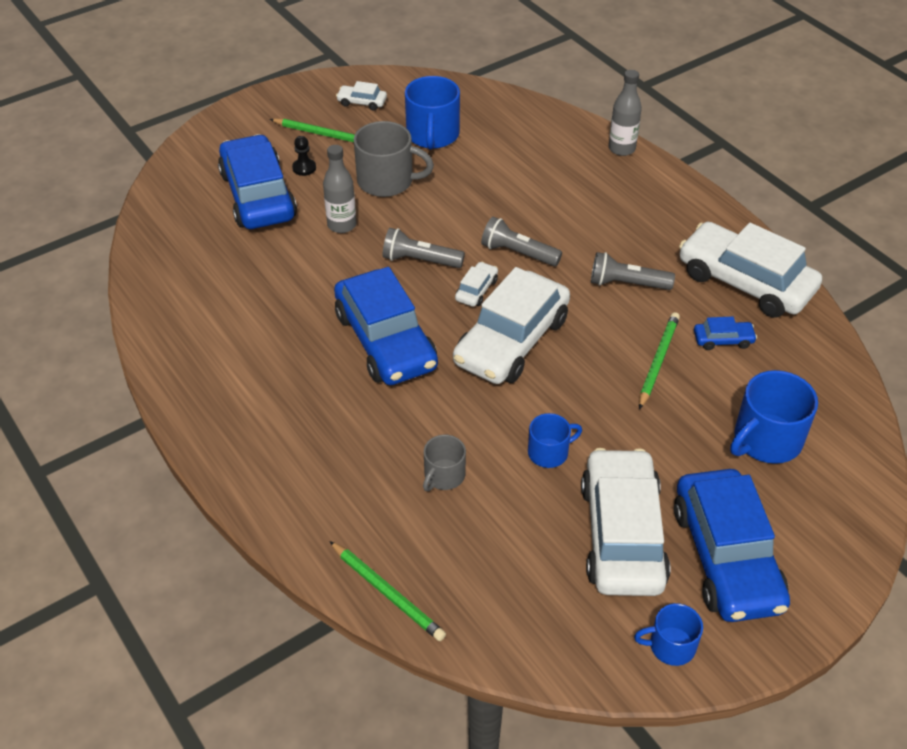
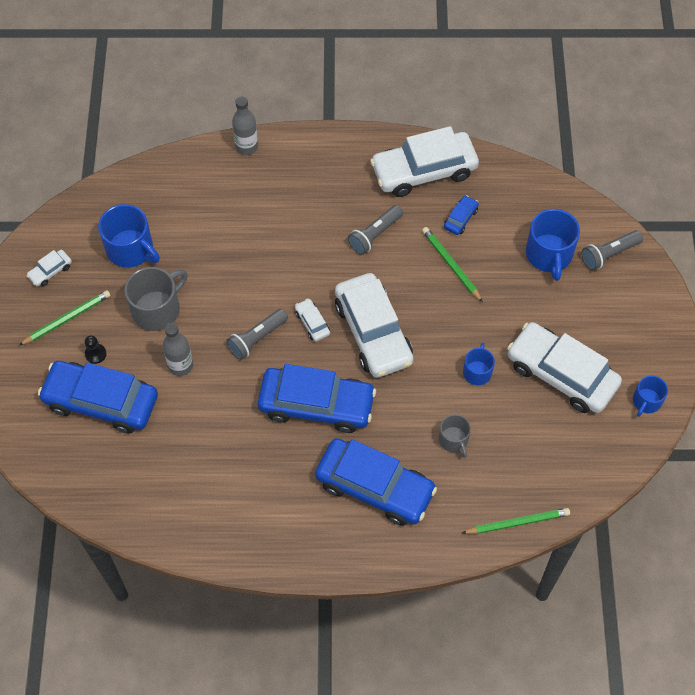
camera: 55 degrees left, 15 degrees up
(518, 253) = (297, 276): grey flashlight -> grey flashlight (609, 254)
(726, 557) = (611, 334): blue car -> blue car (374, 487)

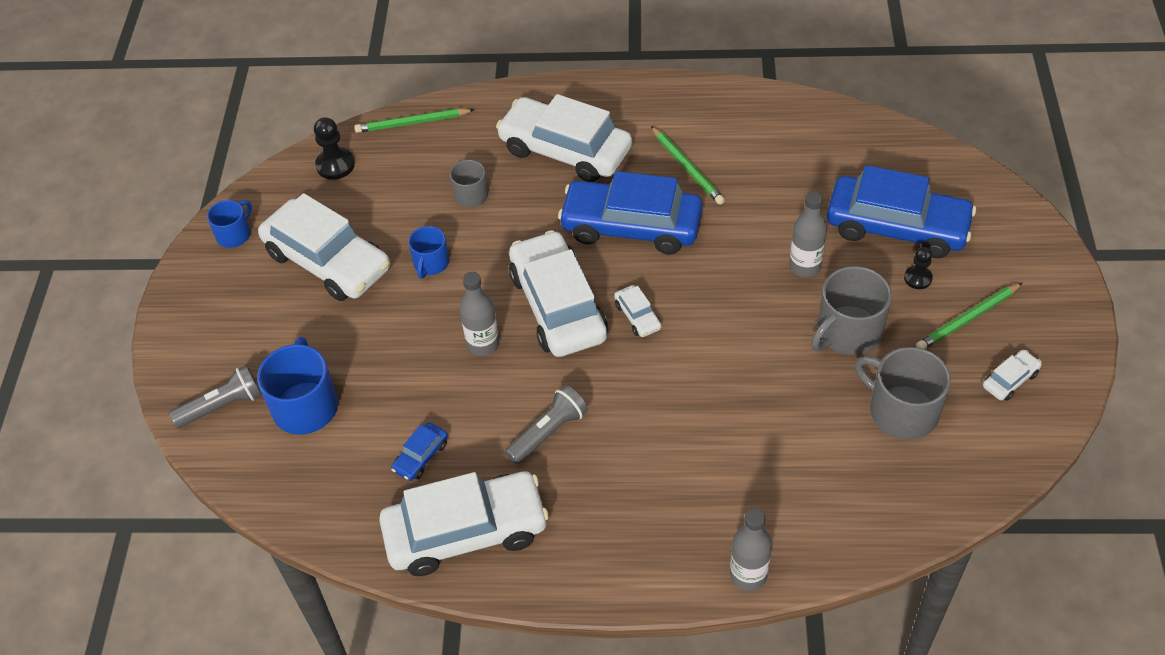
camera: 175 degrees left, 10 degrees down
(131, 249) = (902, 411): blue mug -> grey mug
(257, 338) = (709, 297): grey flashlight -> none
(374, 487) = (565, 150): blue car -> white car
(427, 301) = (483, 344): none -> grey bottle
(451, 265) = (444, 391): green pencil -> green pencil (687, 167)
(578, 473) = (335, 165): none -> black pawn

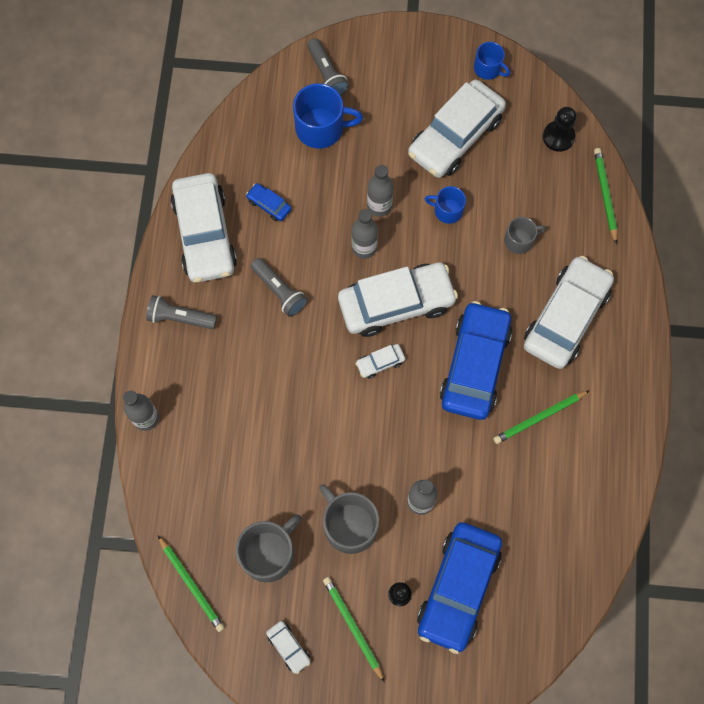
camera: 90 degrees right, 20 degrees up
(424, 332) = (379, 206): none -> grey bottle
(595, 549) = (180, 318): none -> grey flashlight
(963, 493) = (191, 584): none -> green pencil

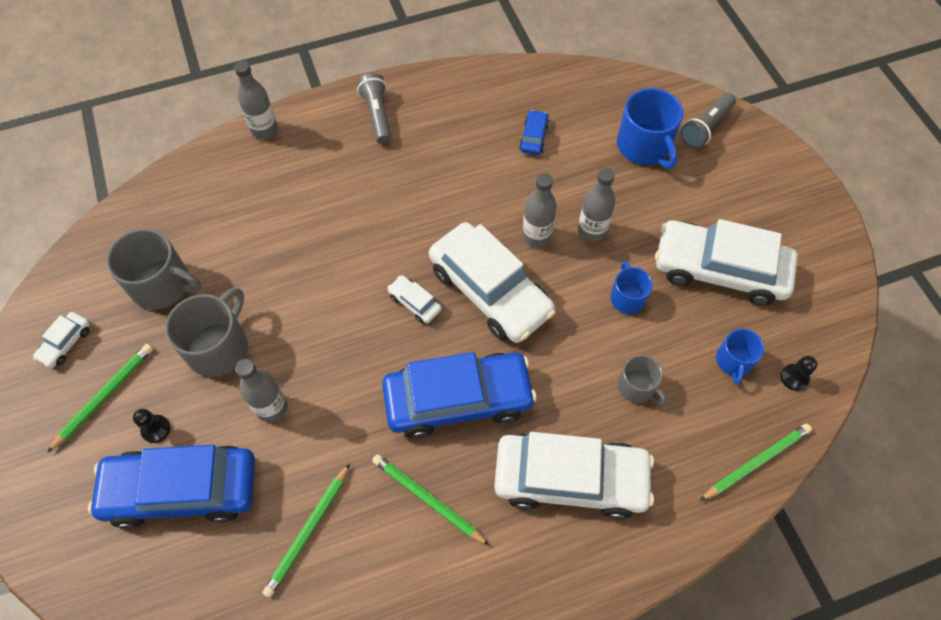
camera: 65 degrees right, 10 degrees down
(191, 584) = (109, 232): green pencil -> green pencil (308, 531)
(205, 234) = (472, 100): white car -> none
(279, 291) = (447, 182): grey flashlight -> none
(488, 68) = (823, 270): blue mug -> blue mug (733, 361)
(558, 137) = (794, 378): black pawn -> black pawn, size x0.65

